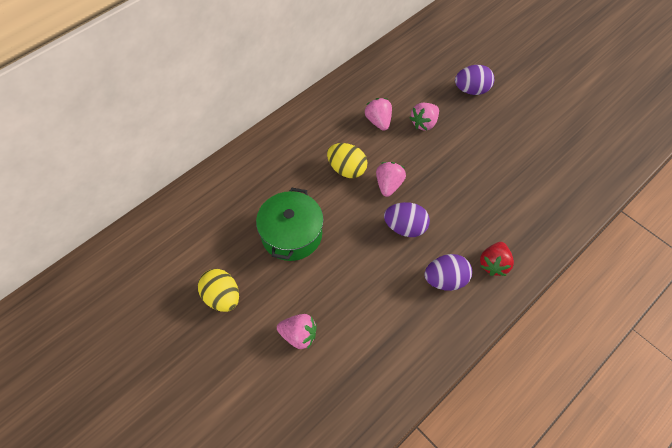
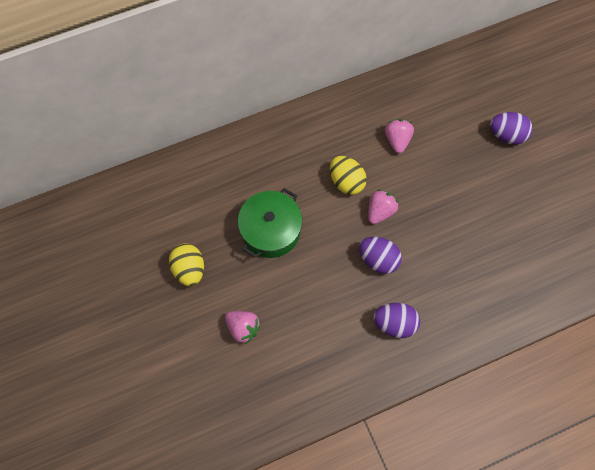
camera: 20 degrees right, 10 degrees up
(424, 123) = (441, 157): pink strawberry -> none
(493, 264) = (446, 324): red strawberry -> none

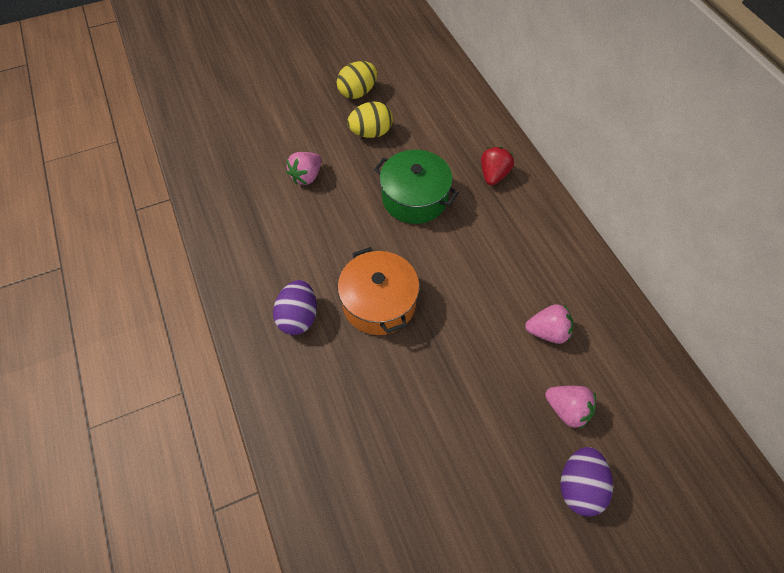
camera: 90 degrees right, 10 degrees down
(246, 164) = (493, 175): none -> red strawberry
(346, 182) = (481, 271): yellow egg -> yellow egg (357, 92)
(378, 259) = (379, 303): purple egg -> orange pot
(380, 211) = (443, 307): pink strawberry -> pink strawberry (567, 410)

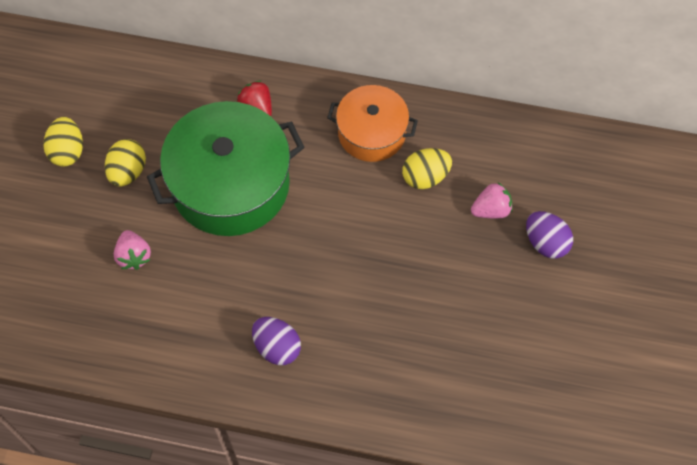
camera: 55 degrees left, 5 degrees up
(379, 303) = (310, 278): orange pot -> orange pot (372, 133)
(414, 198) = (230, 184): green pot -> green pot, size x1.70
(547, 332) = (425, 177): pink strawberry -> yellow egg

